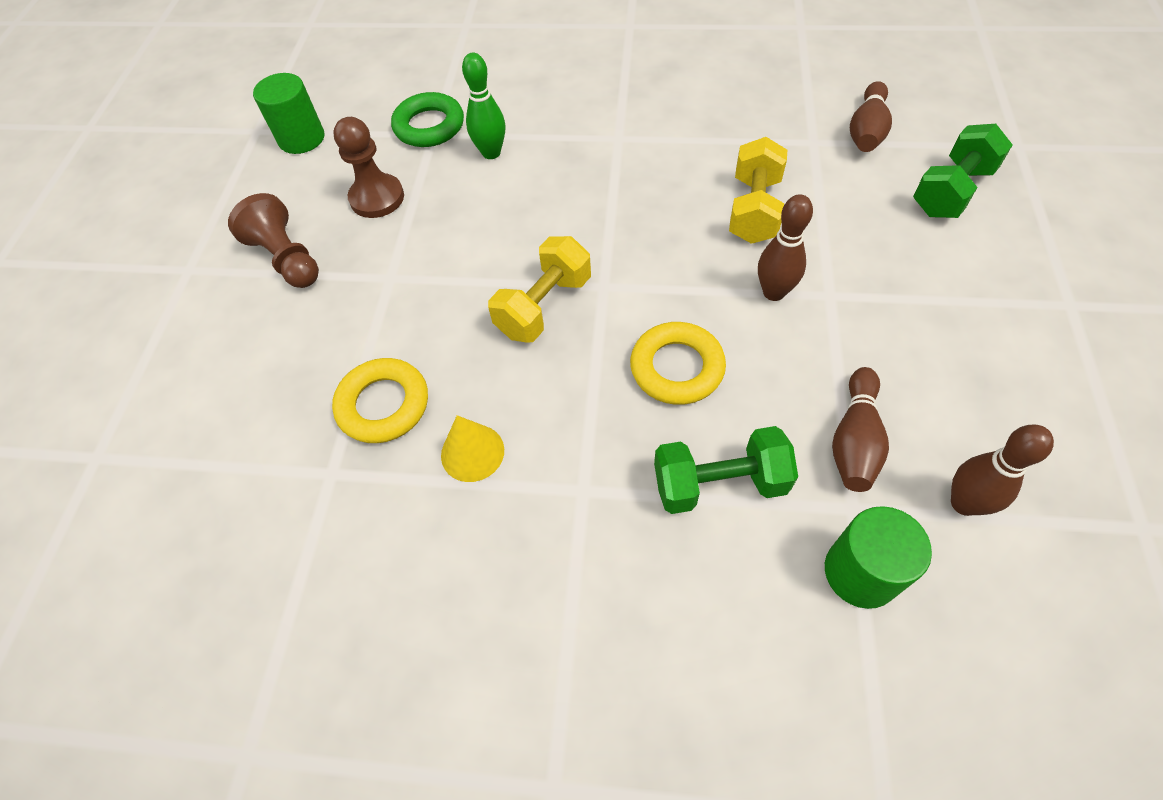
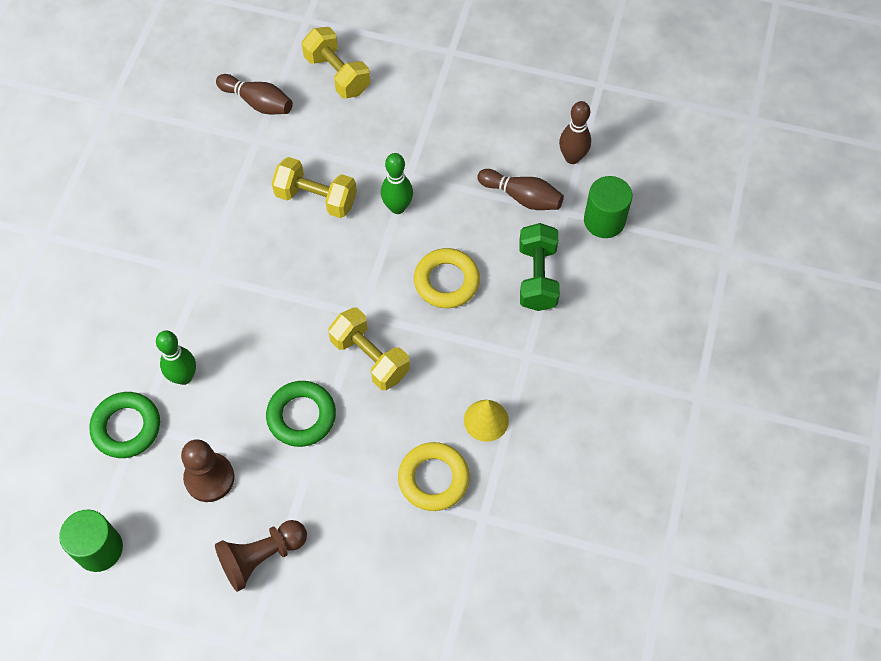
camera: 85 degrees left, 5 degrees up
(456, 257) = (301, 416): none -> green ring
(774, 292) = (397, 207): brown bowling pin -> green bowling pin
(951, 191) = (337, 74): green dumbbell -> yellow dumbbell

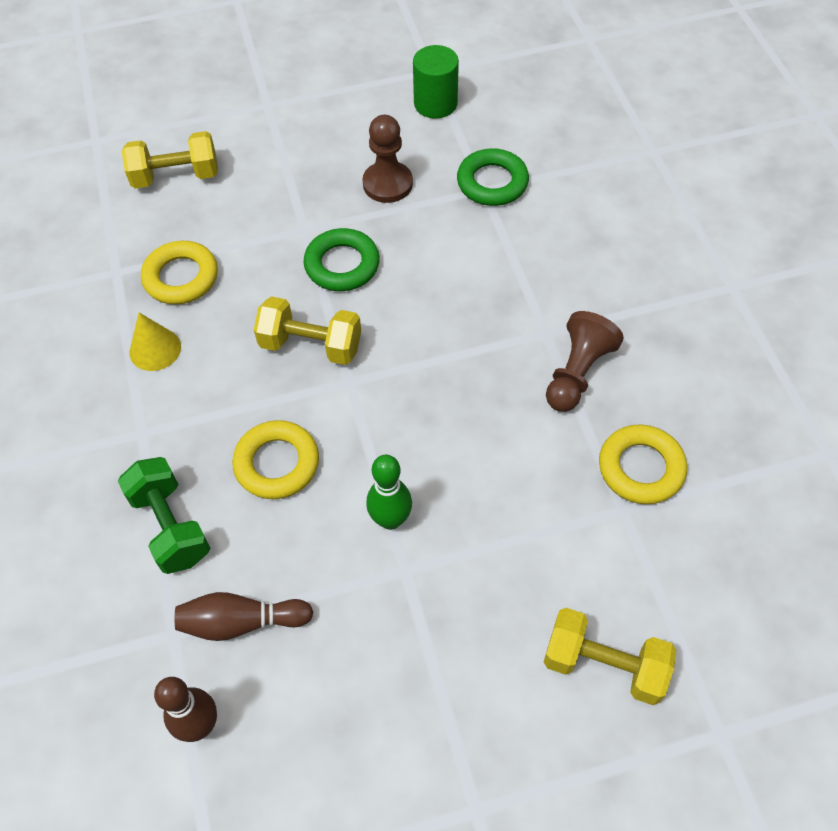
camera: 150 degrees right, 5 degrees down
(184, 377) = (478, 241): green bowling pin -> none
(224, 155) = (641, 468): none -> yellow ring
(258, 102) = (666, 560): brown bowling pin -> none
(261, 557) = (299, 157): brown pawn -> brown pawn (577, 373)
(316, 198) = (493, 477): yellow dumbbell -> yellow dumbbell (176, 176)
(604, 221) = (115, 650): green cylinder -> none

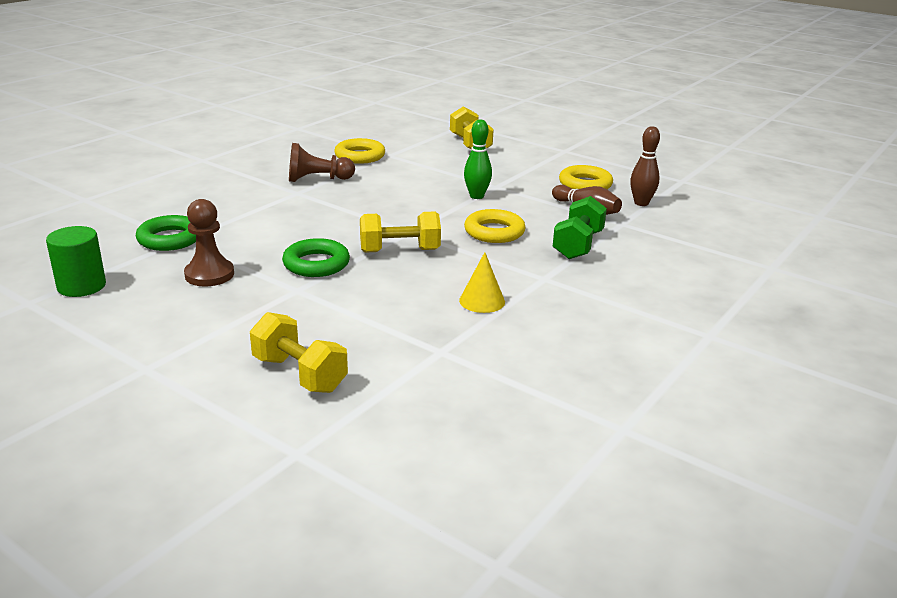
camera: 130 degrees left, 30 degrees down
(181, 277) = (408, 319): yellow ring -> yellow ring (585, 184)
(311, 345) = (400, 251): yellow dumbbell -> yellow dumbbell turned 75 degrees counterclockwise

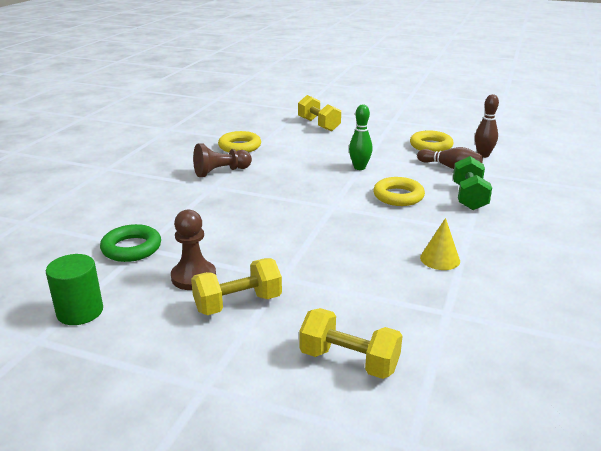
camera: 15 degrees left, 0 degrees up
(316, 264) = (279, 249): green ring -> none
(400, 251) = (338, 225): yellow dumbbell -> yellow dumbbell (238, 304)

